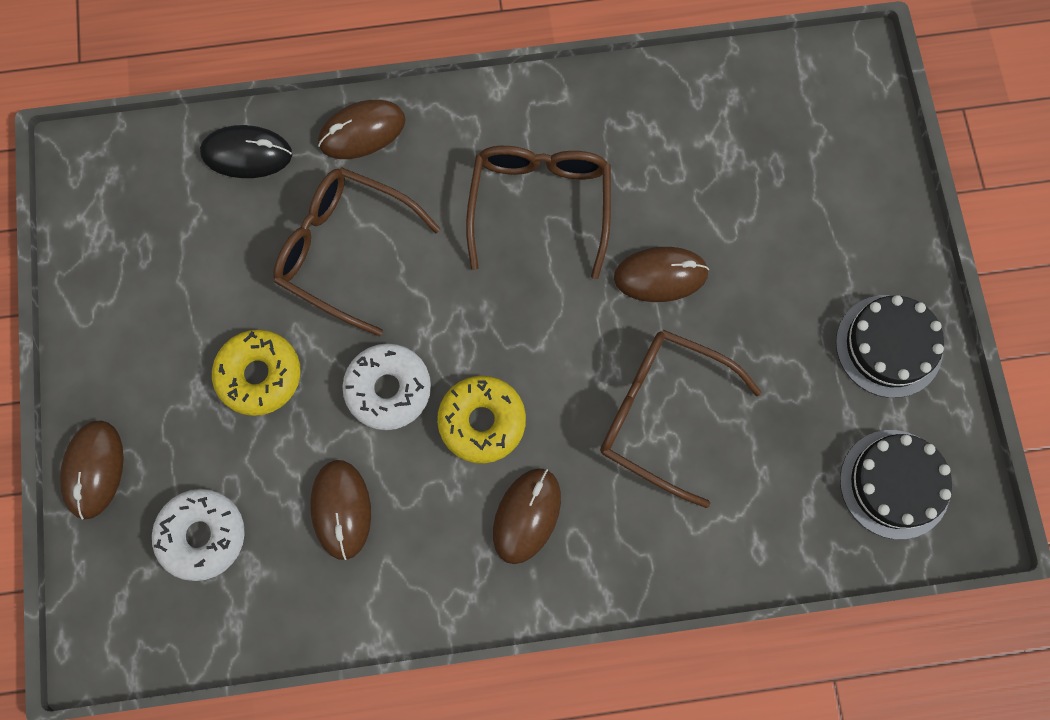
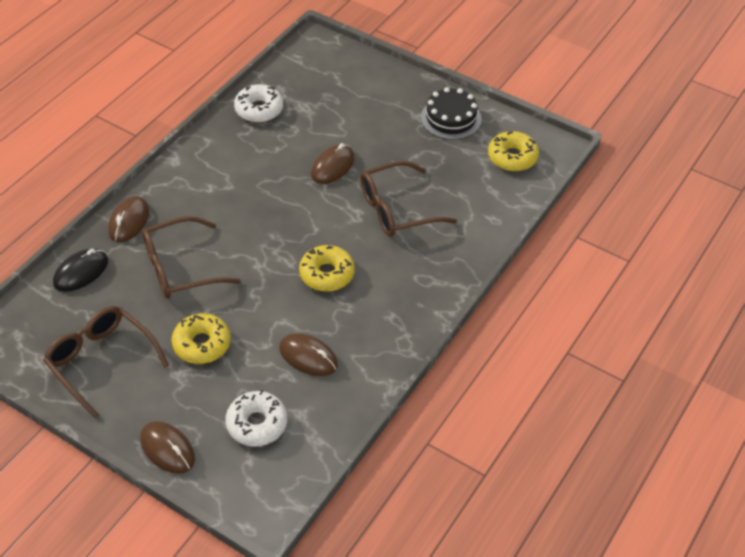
camera: 50 degrees left, 25 degrees down
(388, 389) = (270, 298): white donut -> white donut (259, 109)
(527, 515) = (390, 288): brown mouse -> none
(539, 207) = (249, 184): brown glasses -> brown glasses (102, 362)
(894, 484) = (512, 157): black cake -> yellow donut

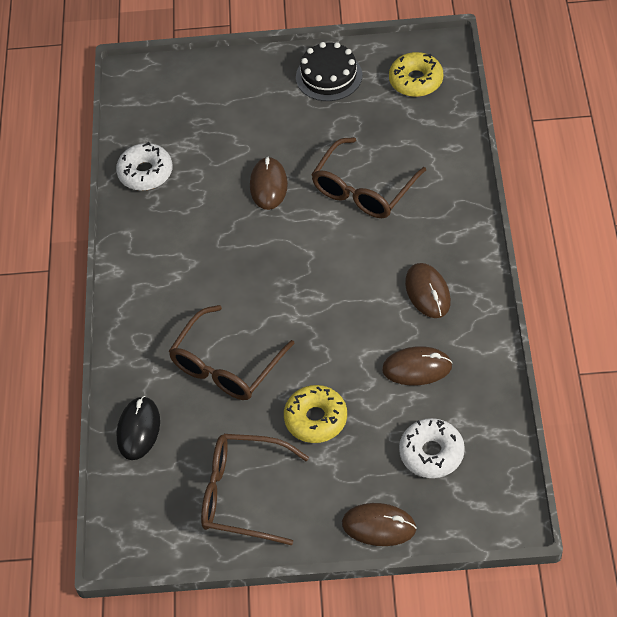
camera: 30 degrees left, 5 degrees up
(129, 221) = (133, 354): brown mouse -> brown mouse (427, 292)
(327, 274) = (361, 286): yellow donut -> none

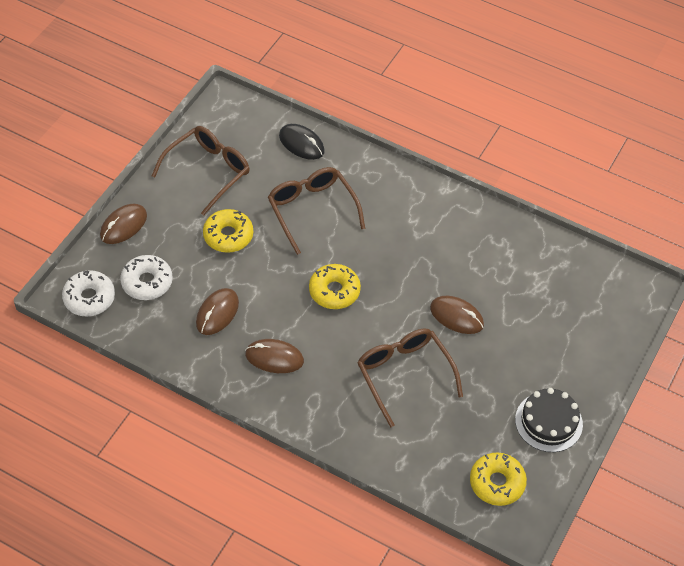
camera: 115 degrees right, 0 degrees up
(145, 173) = (528, 248): white donut -> white donut (89, 298)
(313, 290) = (334, 291): none -> yellow donut

